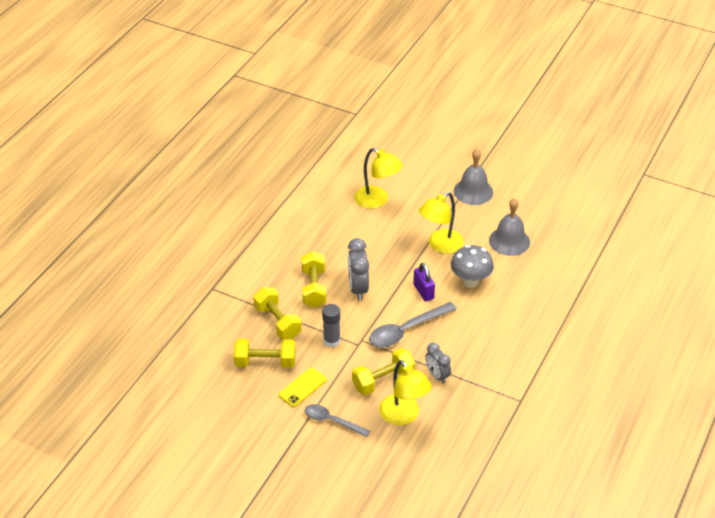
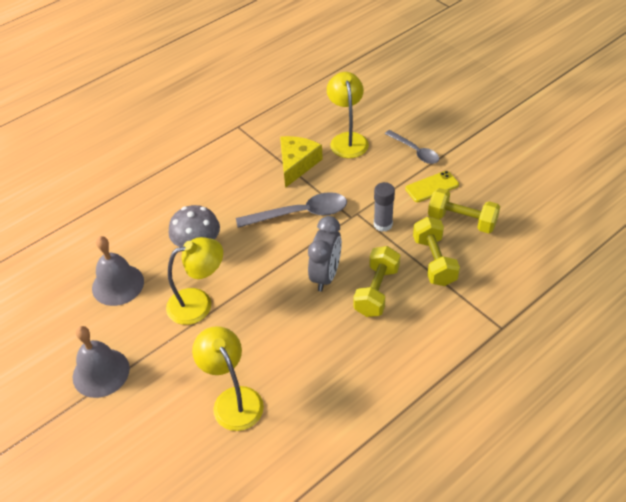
camera: 155 degrees left, 5 degrees up
(383, 380) = (350, 173): yellow dumbbell -> none
(423, 292) = (256, 251): purple padlock -> none
(437, 376) = (297, 164): grey clock -> yellow cheese

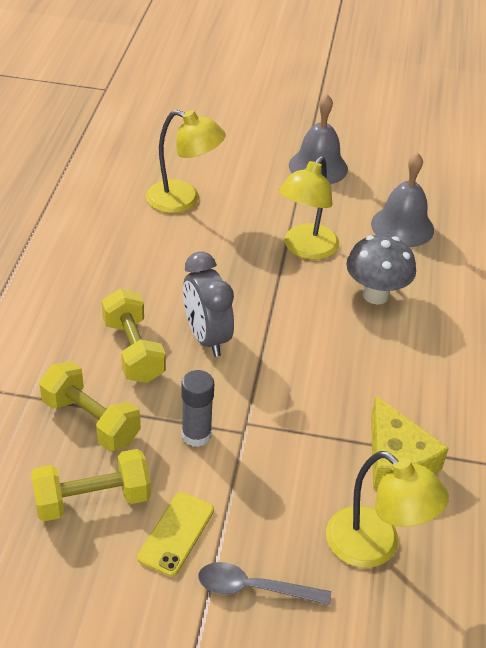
camera: 135 degrees right, 5 degrees down
(300, 214) = (313, 392): grey spoon -> none

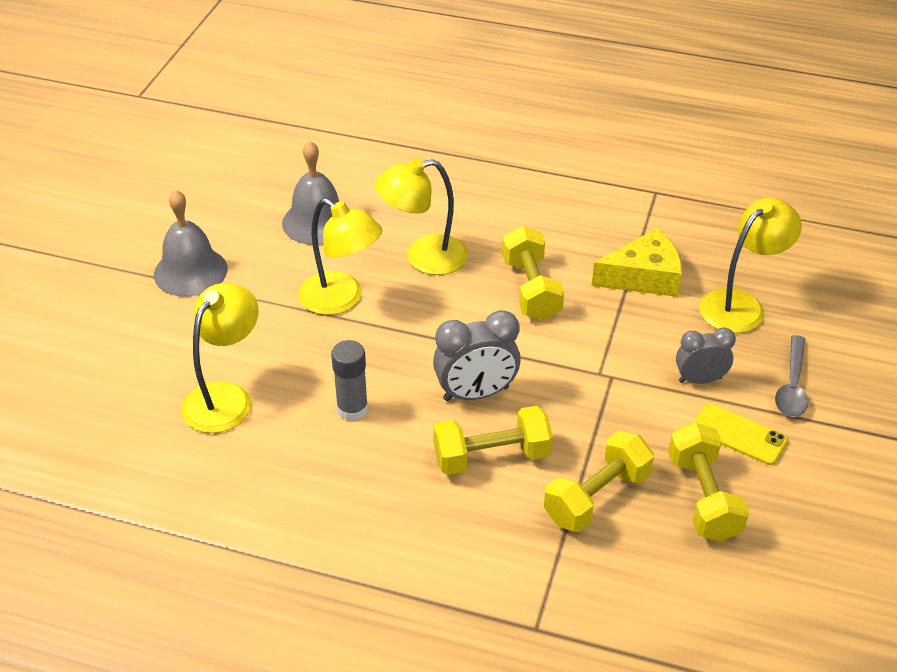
camera: 80 degrees left, 0 degrees up
(196, 435) = (616, 412): grey glue stick -> grey glue stick (352, 409)
(250, 503) = (700, 379): none -> grey clock
(352, 370) = (531, 289): none -> yellow dumbbell
(375, 295) = (424, 257): grey mushroom -> yellow lamp

